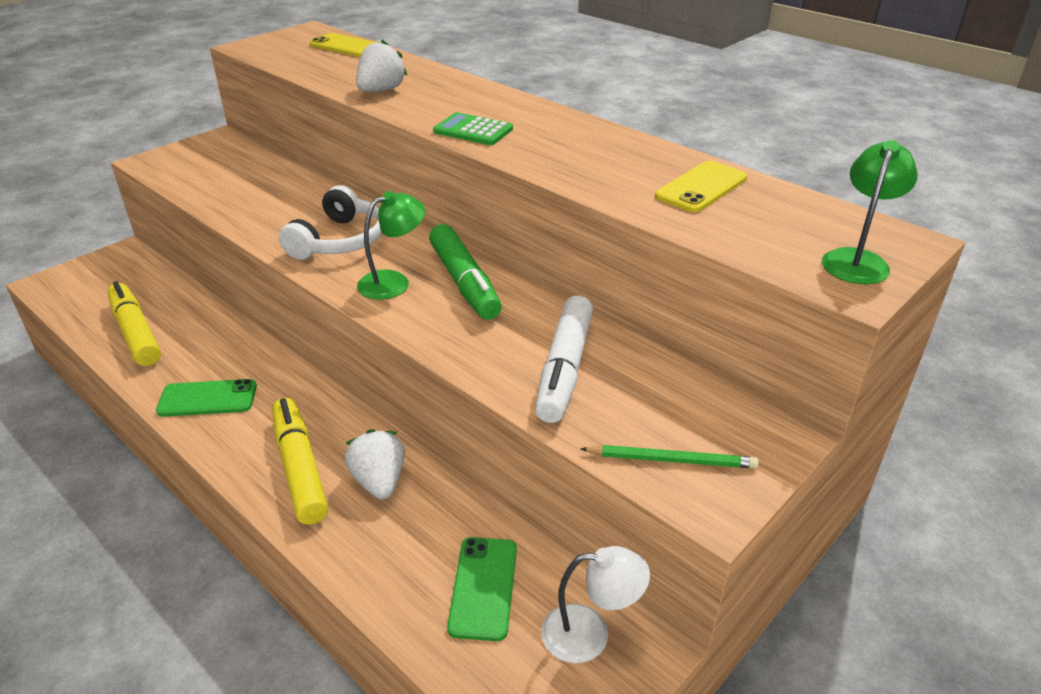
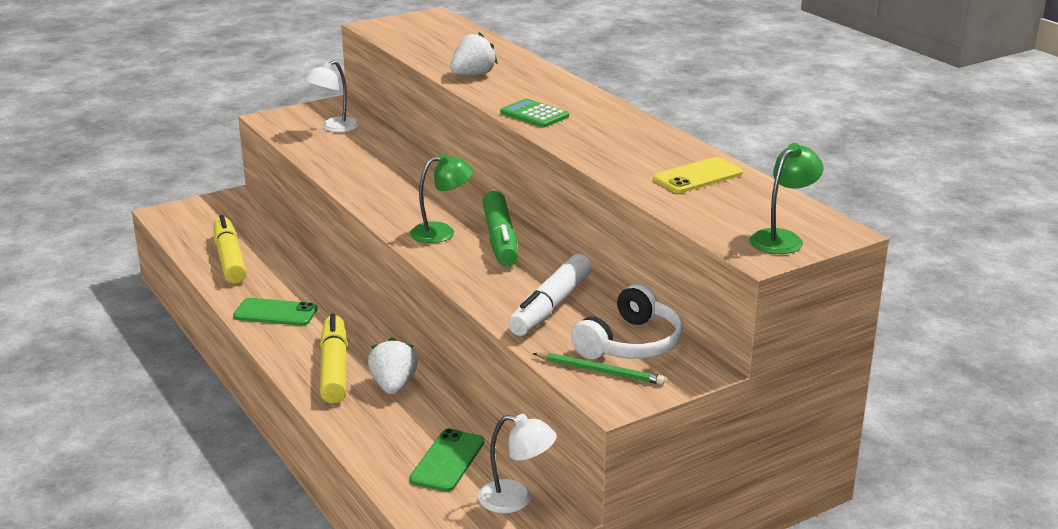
camera: 15 degrees right, 10 degrees down
(225, 165) = (334, 128): none -> white lamp
(339, 240) = (409, 197): white headphones -> white headphones (630, 343)
(346, 46) = (461, 33): yellow phone -> none

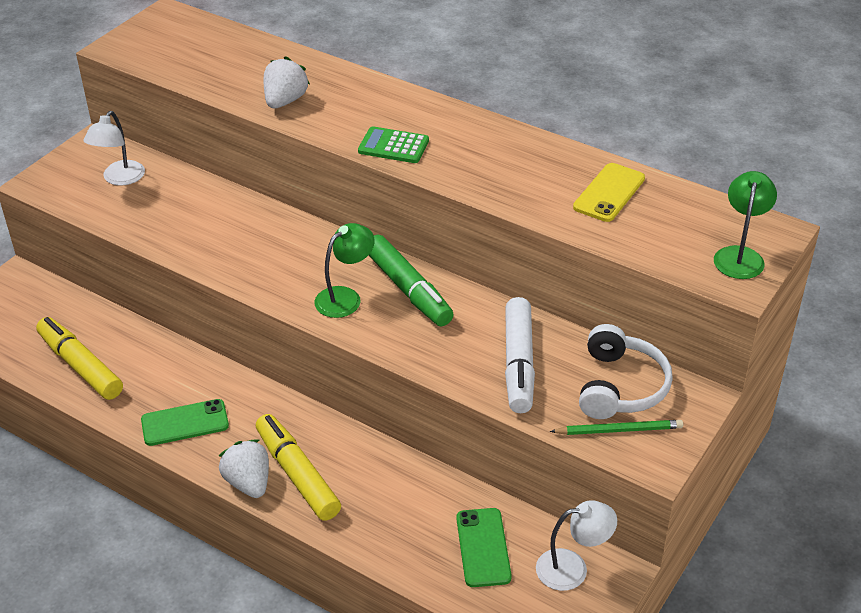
camera: 25 degrees left, 15 degrees up
(393, 386) = (369, 475): white strawberry -> white strawberry (248, 482)

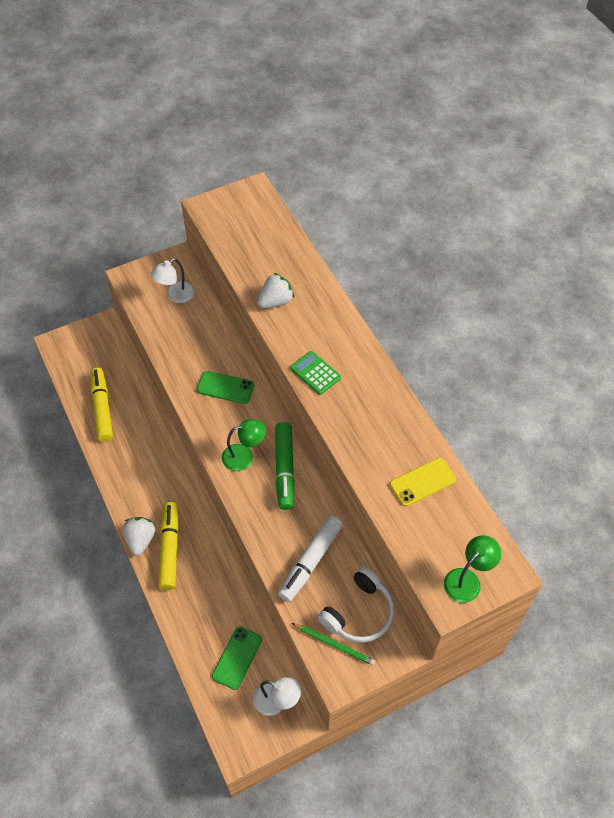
camera: 30 degrees right, 15 degrees up
(185, 423) = (132, 479): green phone -> green phone (225, 387)

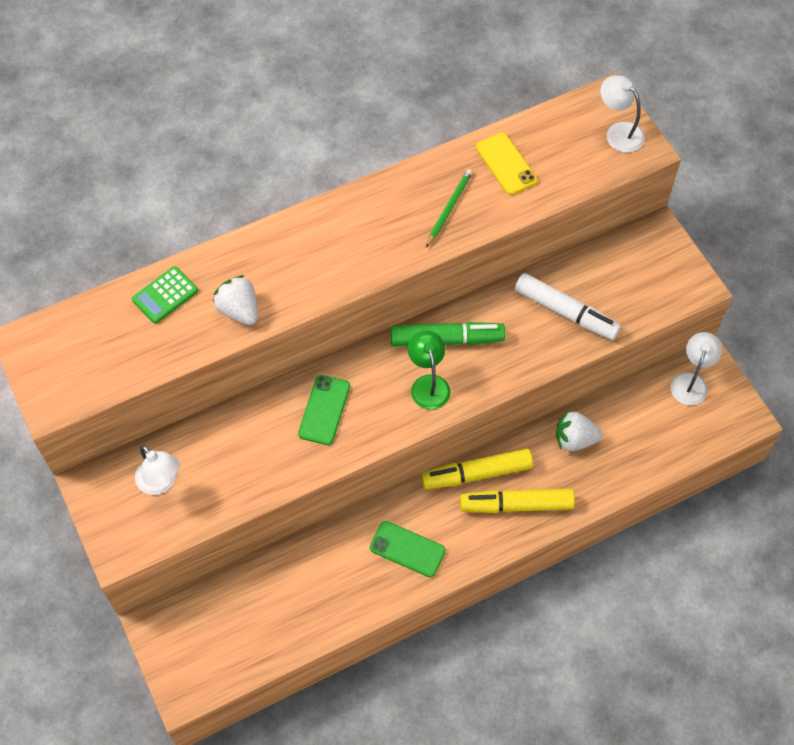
camera: 90 degrees left, 5 degrees up
(102, 408) = (304, 611): yellow marker -> yellow marker (476, 474)
(140, 540) = (505, 540): white strawberry -> white strawberry (574, 439)
(237, 657) = (646, 423): green phone -> green phone (407, 549)
(315, 373) = (356, 265): green calculator -> green calculator (165, 295)
(334, 644) = (660, 290): green pencil -> green pencil (449, 208)
(359, 613) = (622, 267): white headphones -> none
(467, 580) = (618, 132): green lamp -> white lamp

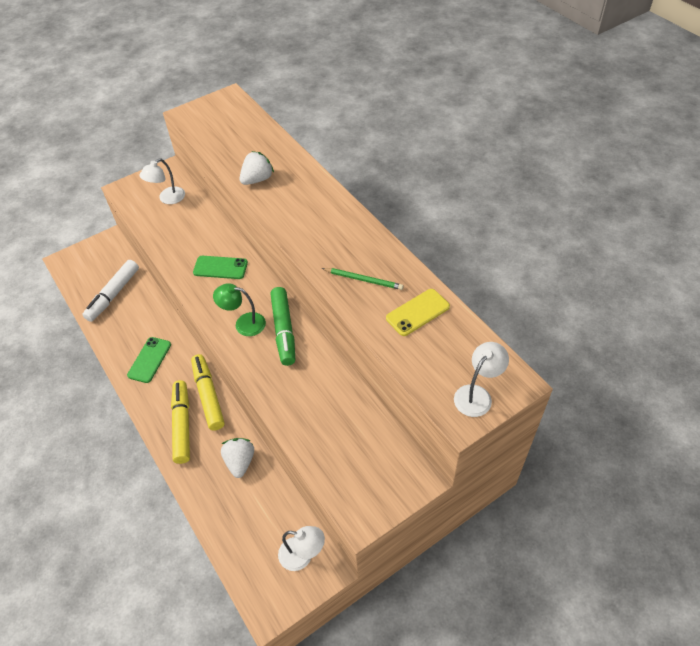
camera: 85 degrees right, 10 degrees down
(165, 295) = (266, 145): green calculator -> none
(428, 384) = (244, 323): green lamp -> green lamp turned 150 degrees counterclockwise
(565, 312) = (319, 409): white marker -> white marker (113, 294)

